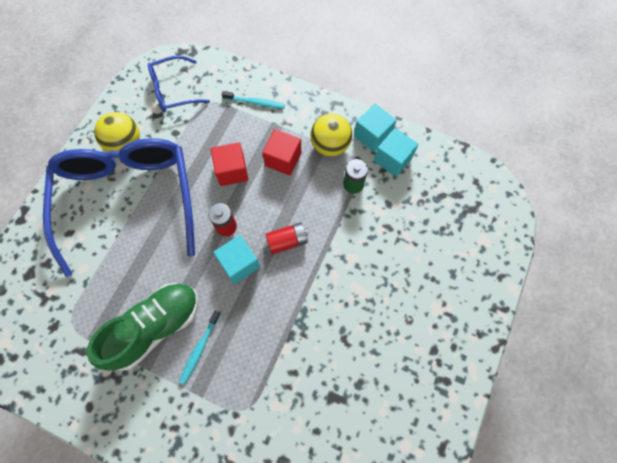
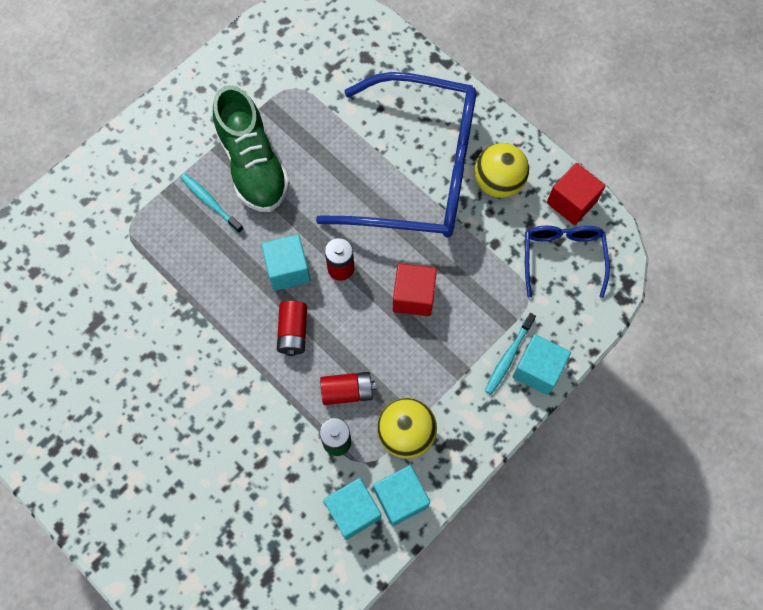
camera: 110 degrees right, 0 degrees up
(258, 84) = (537, 369): none -> turquoise cube
(283, 159) = (407, 364): red cube -> red cube (571, 202)
(316, 190) = (347, 391): none -> red battery

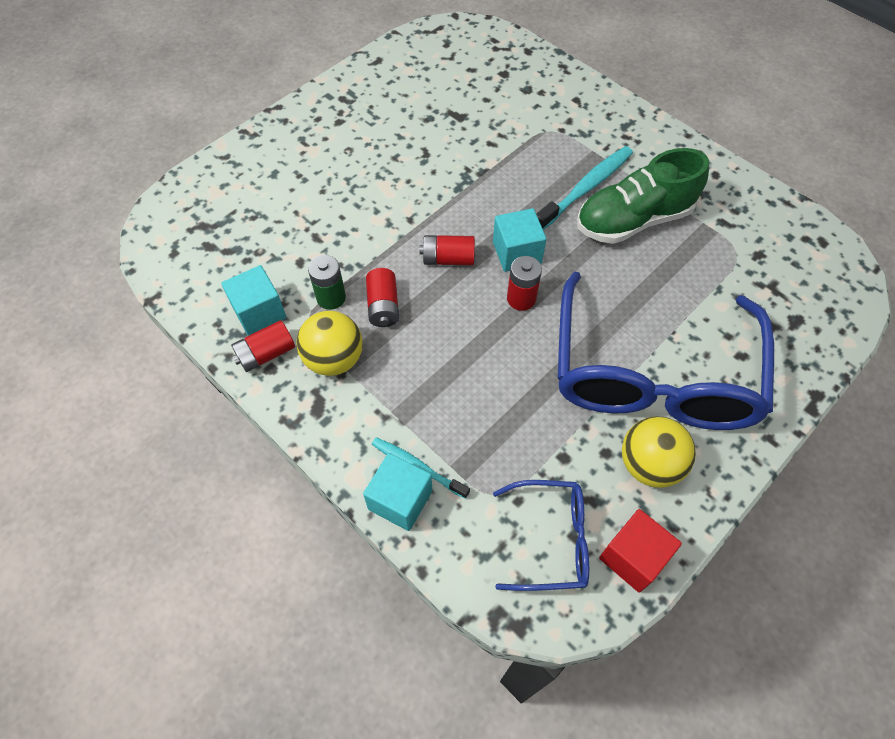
camera: 90 degrees right, 10 degrees down
(210, 202) = (586, 188): turquoise toothbrush -> turquoise toothbrush, size x1.62
(401, 498) = (266, 354): turquoise cube -> red battery
(413, 296) = (491, 368): red cube -> none

